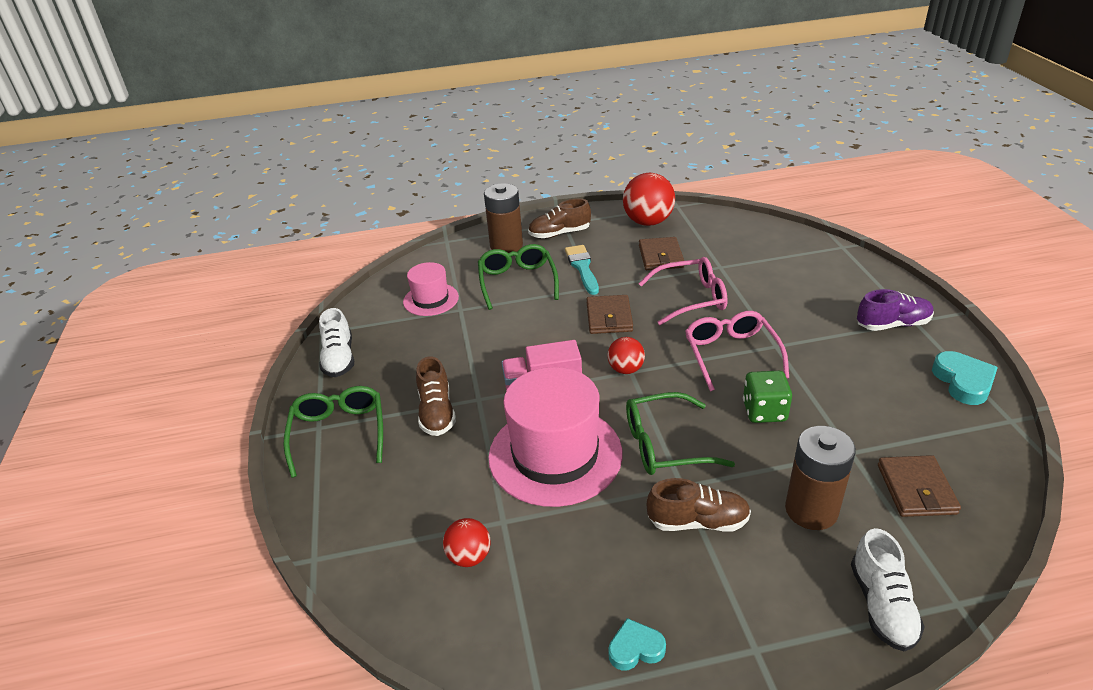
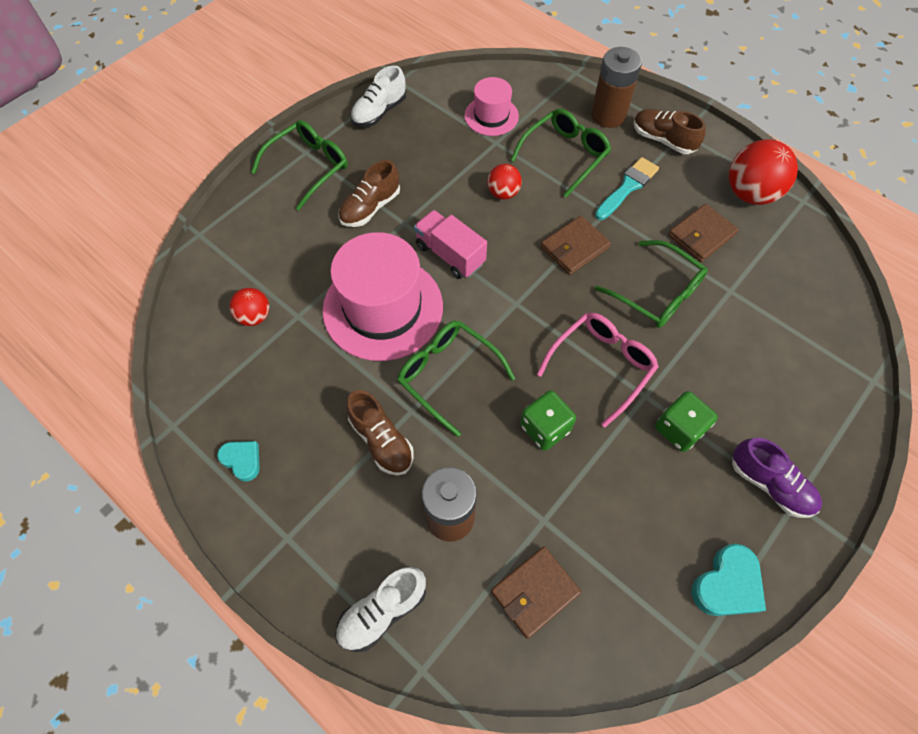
camera: 50 degrees right, 25 degrees up
(626, 369) = (516, 298): red ball -> red ball (503, 193)
(691, 298) = (657, 293): pink glasses -> green glasses
(817, 343) = (679, 429): none -> green dice

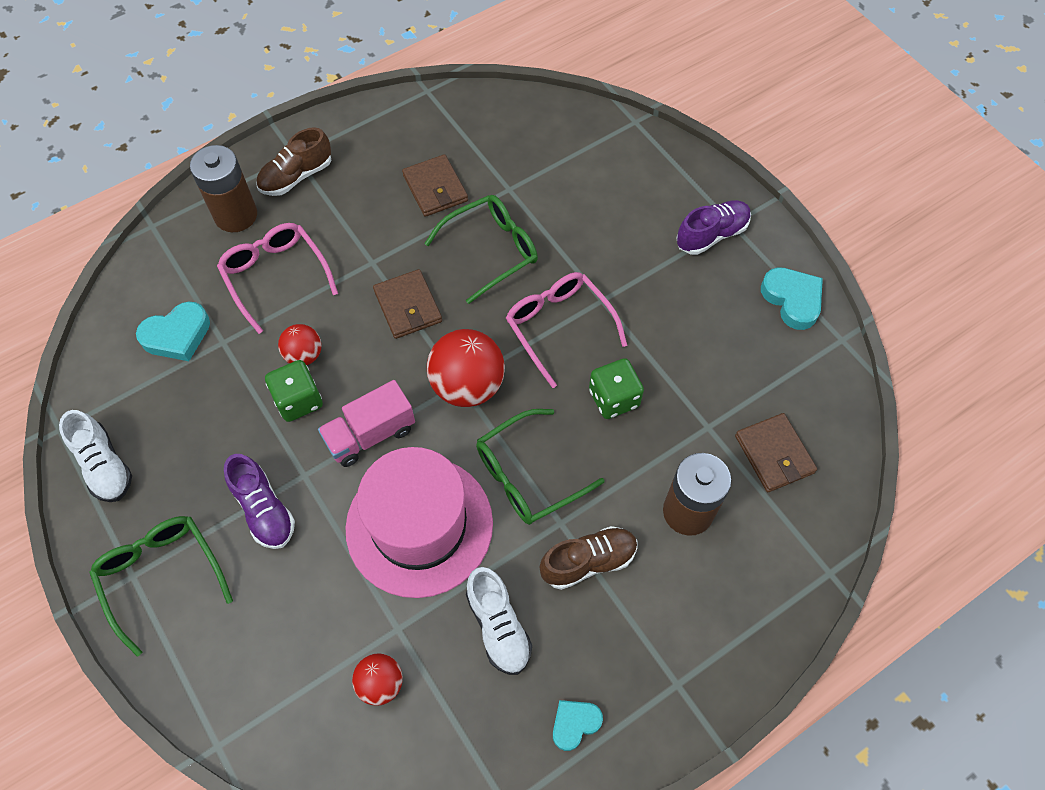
camera: 75 degrees left, 0 degrees up
(370, 208) = (264, 510): brown shoe -> purple shoe
(382, 611) = (770, 598): white shoe -> white shoe (498, 626)
(491, 116) = (177, 335): pink hat -> turquoise heart
(565, 155) = (275, 276): green glasses -> pink glasses
(627, 187) = (347, 231): turquoise brush -> none
(679, 429) = (643, 284): green dice -> green dice (298, 400)
(750, 194) = (400, 129): red ball -> red ball (467, 385)

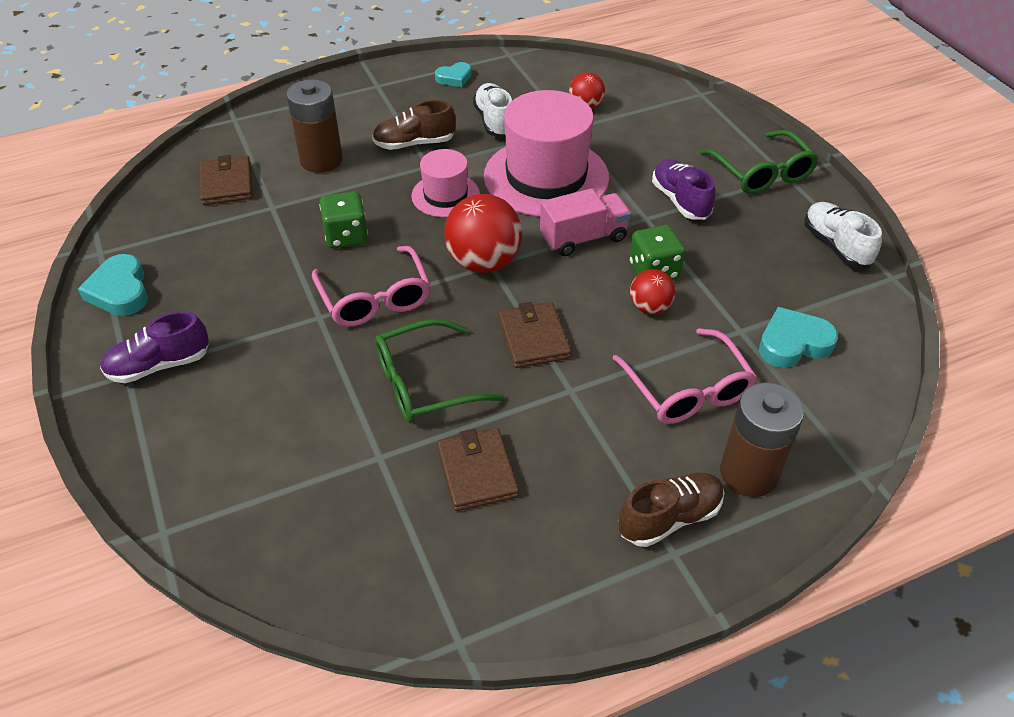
camera: 170 degrees left, 15 degrees down
(528, 475) = (445, 195): green glasses -> pink hat

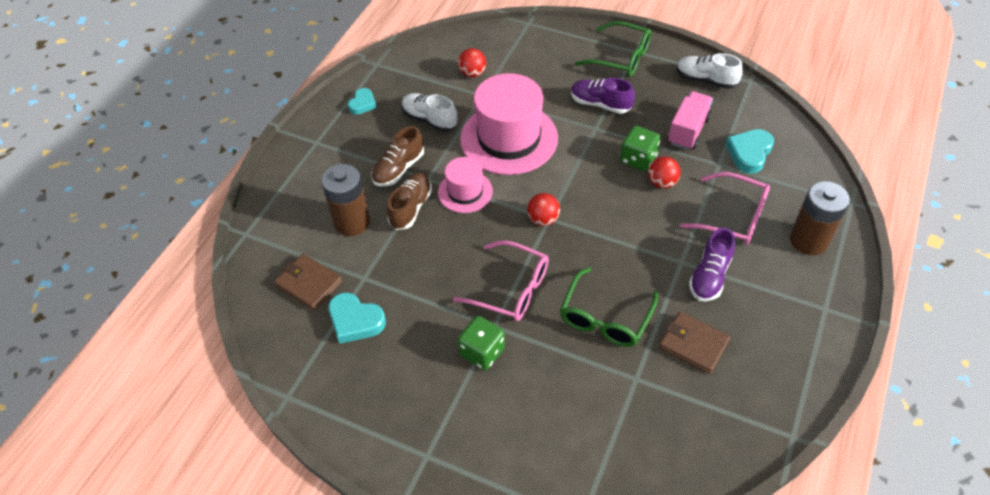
camera: 40 degrees left, 5 degrees up
(120, 291) = (342, 410): turquoise heart -> turquoise heart (355, 321)
(159, 365) = (439, 433): purple shoe -> purple shoe (709, 276)
(346, 236) = (440, 262): green dice -> green dice (482, 352)
(484, 262) = (543, 219): red ball -> red ball, size x0.56
(533, 338) = (627, 246): brown wallet -> none
(583, 238) = (578, 164): pink truck -> pink truck (688, 131)
(669, 518) = (803, 292): brown shoe -> brown shoe (411, 208)

